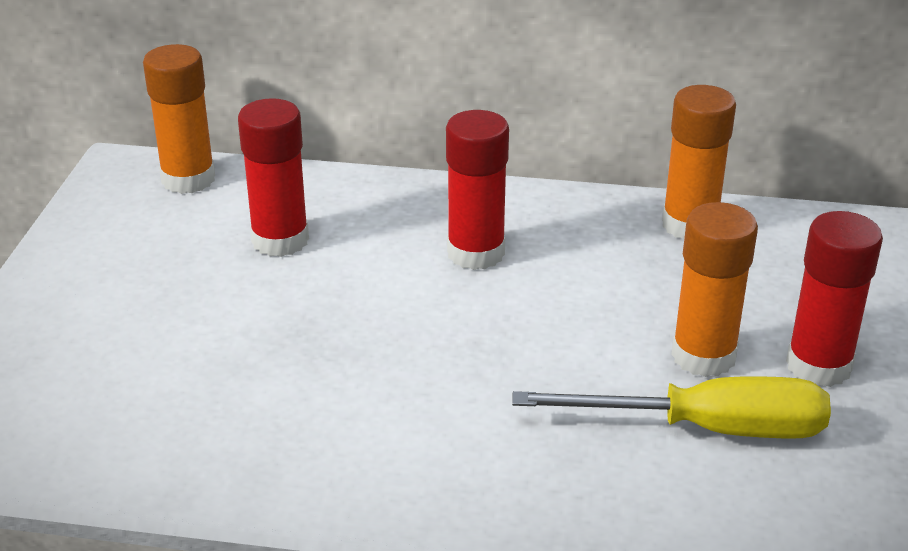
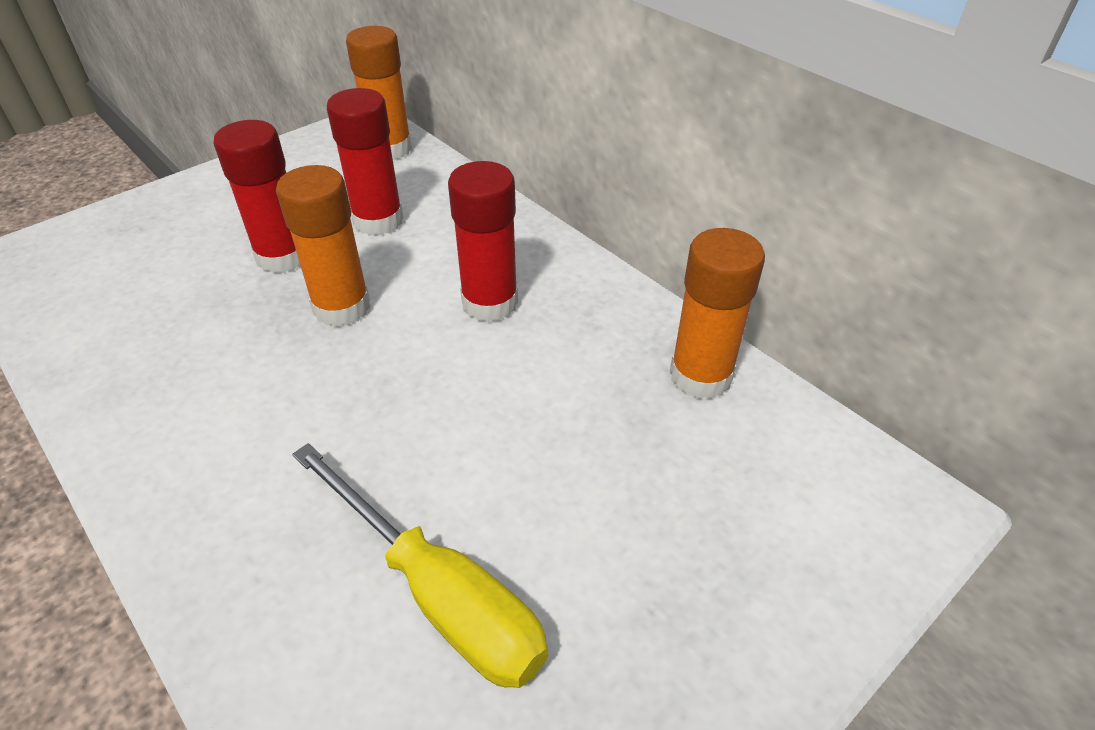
camera: 40 degrees right, 10 degrees up
(703, 356) = (537, 516): orange glue stick -> orange glue stick (342, 307)
(818, 366) = (631, 605): red glue stick -> red glue stick (283, 256)

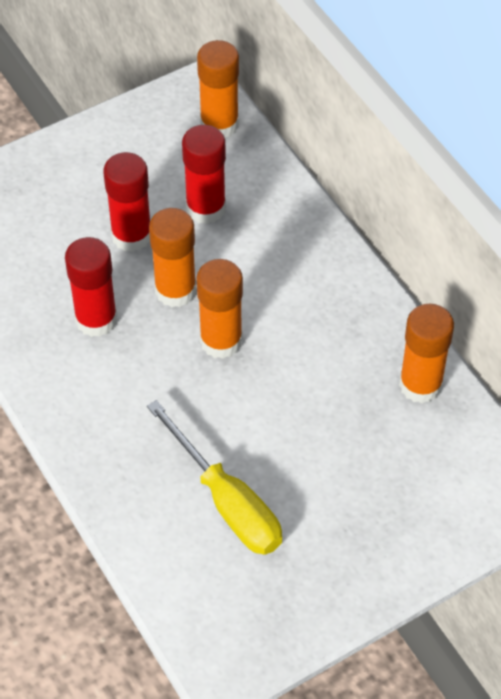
camera: 10 degrees right, 10 degrees up
(409, 358) = (221, 341): none -> orange glue stick
(490, 303) = (283, 302): red glue stick -> red glue stick (96, 319)

